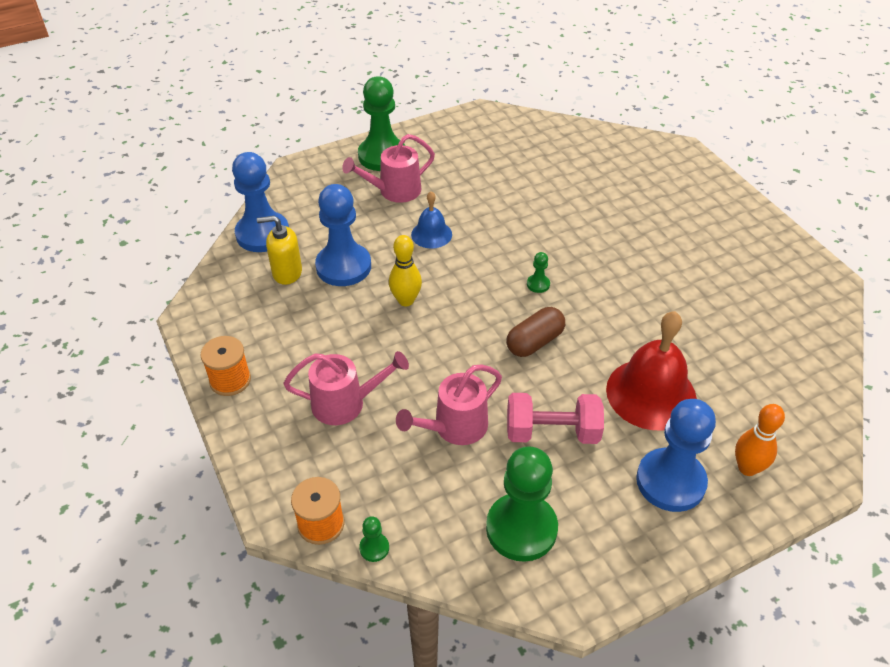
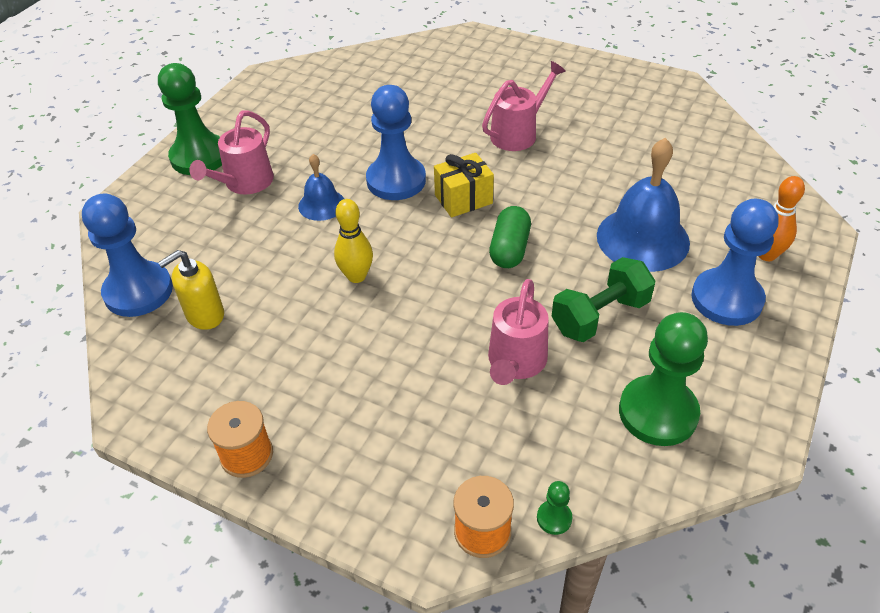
camera: 35 degrees left, 0 degrees up
(343, 266) = (261, 278): blue pawn -> blue pawn (396, 180)
(346, 403) = (393, 403): pink watering can -> pink watering can (518, 133)
(534, 342) = (509, 249): brown capsule -> green capsule
(538, 284) = (463, 199): green pawn -> yellow gift
(552, 432) = (600, 316): pink dumbbell -> green dumbbell
(651, 393) = (642, 238): red bell -> blue bell

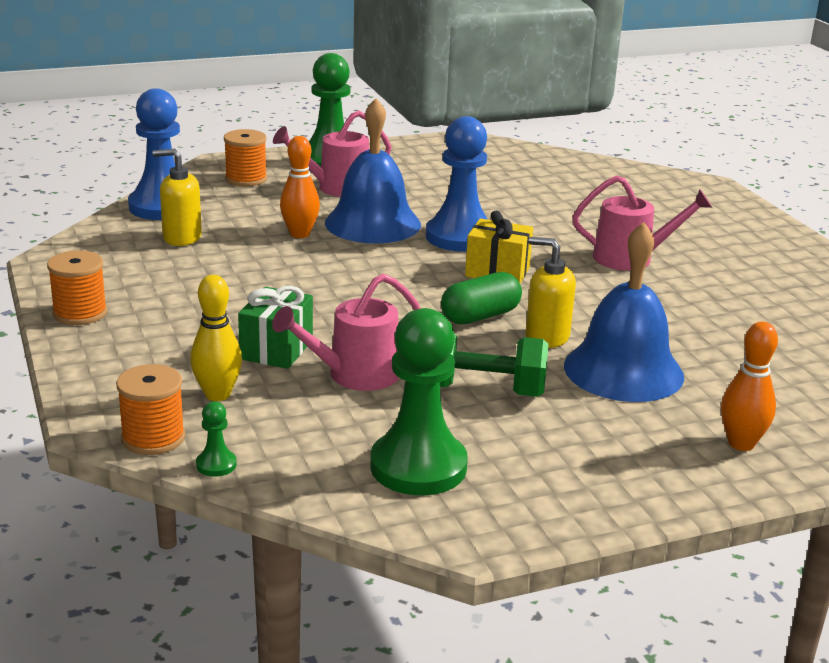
camera: 40 degrees right, 20 degrees down
(161, 216) = (246, 179): none -> orange spool
(287, 250) = (300, 234): none -> orange bowling pin
(321, 204) = (372, 223): blue bell -> blue bell, size x1.84
(356, 276) = (324, 270): yellow bowling pin -> yellow bowling pin (217, 394)
(436, 378) = (276, 349): none -> green gift
(569, 240) = (546, 337): none -> yellow soap dispenser
(726, 299) = (632, 445): blue pawn -> none

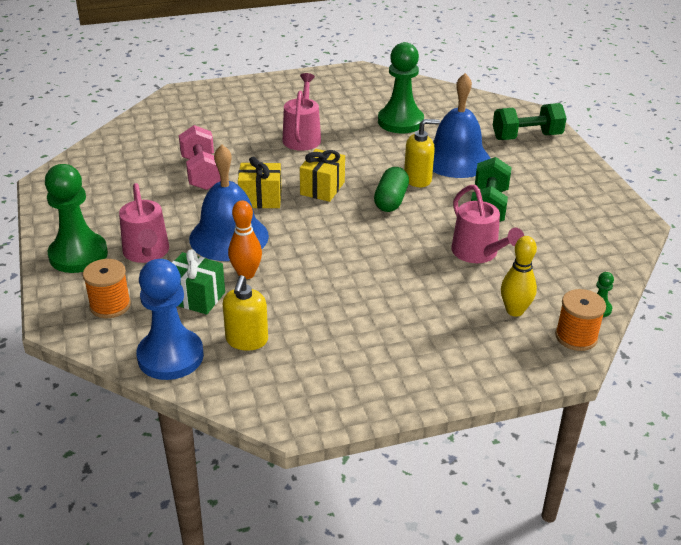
camera: 85 degrees left, 10 degrees up
(80, 313) = (398, 390): orange spool -> none
(276, 349) = (448, 286): green gift -> green gift (196, 297)
(418, 467) = (577, 235): green pawn -> green pawn (400, 122)
(460, 237) = (260, 199): blue pawn -> yellow gift
(480, 316) = (391, 200): green capsule -> green capsule turned 45 degrees clockwise
(509, 205) = (202, 173): none -> pink dumbbell
(546, 337) = (418, 179): yellow soap dispenser -> yellow soap dispenser turned 135 degrees counterclockwise
(741, 443) = (526, 137): orange bowling pin -> green dumbbell

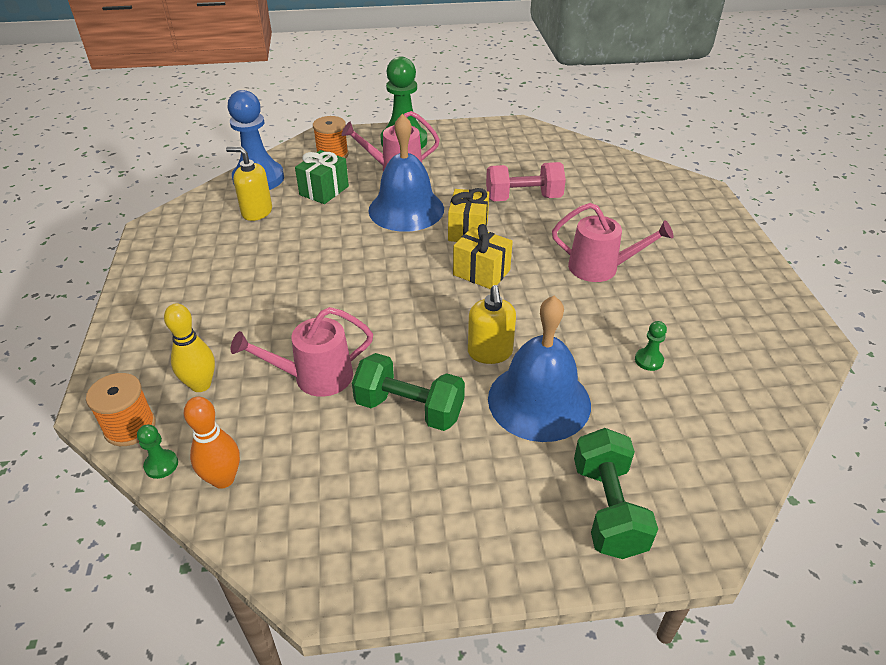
camera: 100 degrees right, 5 degrees up
(246, 274) = (345, 216): orange bowling pin -> orange bowling pin (223, 479)
(391, 200) = (445, 321): green capsule -> none
(400, 122) = (649, 360): green pawn -> green pawn, size x0.41

